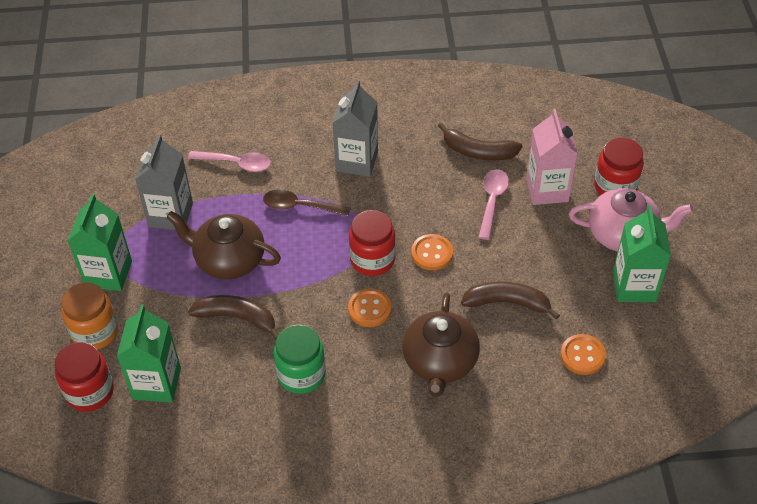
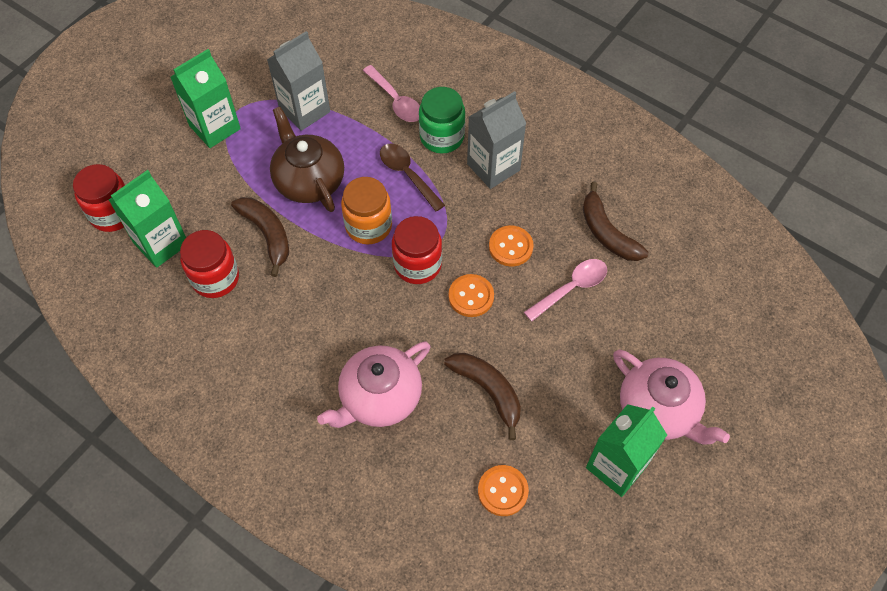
camera: 40 degrees right, 10 degrees up
(95, 332) = (161, 168): orange jar -> orange jar (368, 226)
(301, 374) = (266, 320): green jar -> green jar (442, 137)
(369, 309) = (372, 306): orange button -> orange button (510, 247)
(439, 362) = (379, 397): brown teapot -> pink teapot
(547, 190) = (632, 314): pink carton -> none
(615, 186) = (700, 358): red jar -> red jar (215, 278)

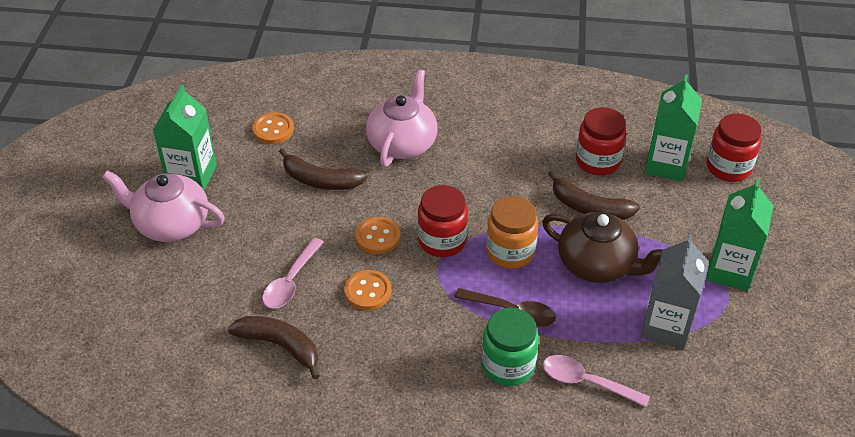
camera: 150 degrees right, 15 degrees down
(493, 167) = (433, 359): grey carton -> none

